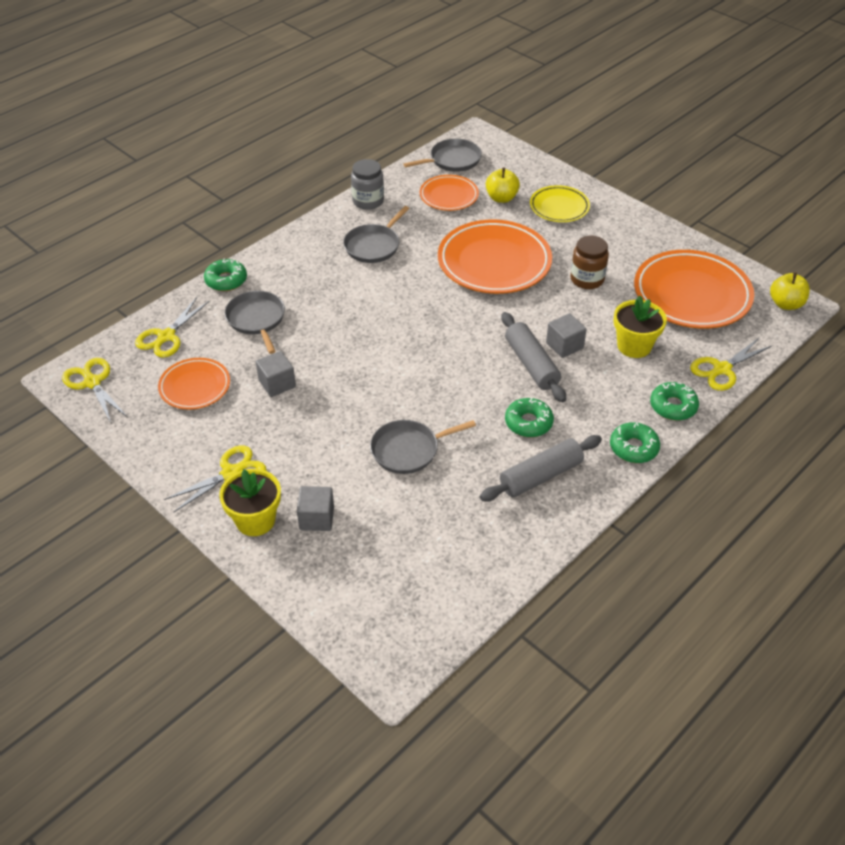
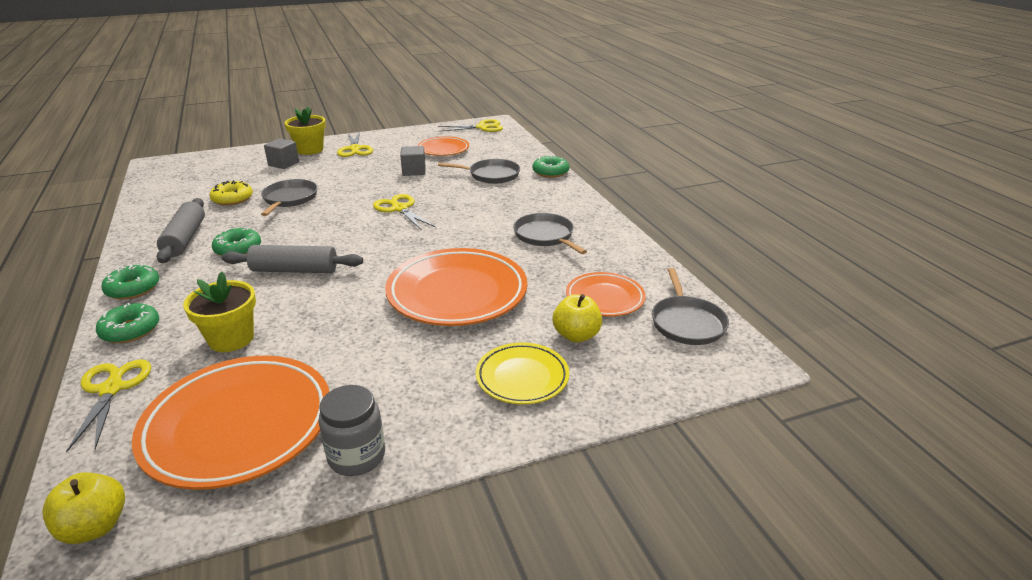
camera: 115 degrees right, 15 degrees down
(166, 336) = (504, 148): yellow scissors -> yellow scissors (399, 209)
(368, 201) = (626, 248): grey jar -> grey jar (356, 456)
(439, 500) = (232, 199): none -> yellow donut
(564, 345) = (291, 295): grey cube -> none
(587, 279) = (365, 347): brown jar -> none

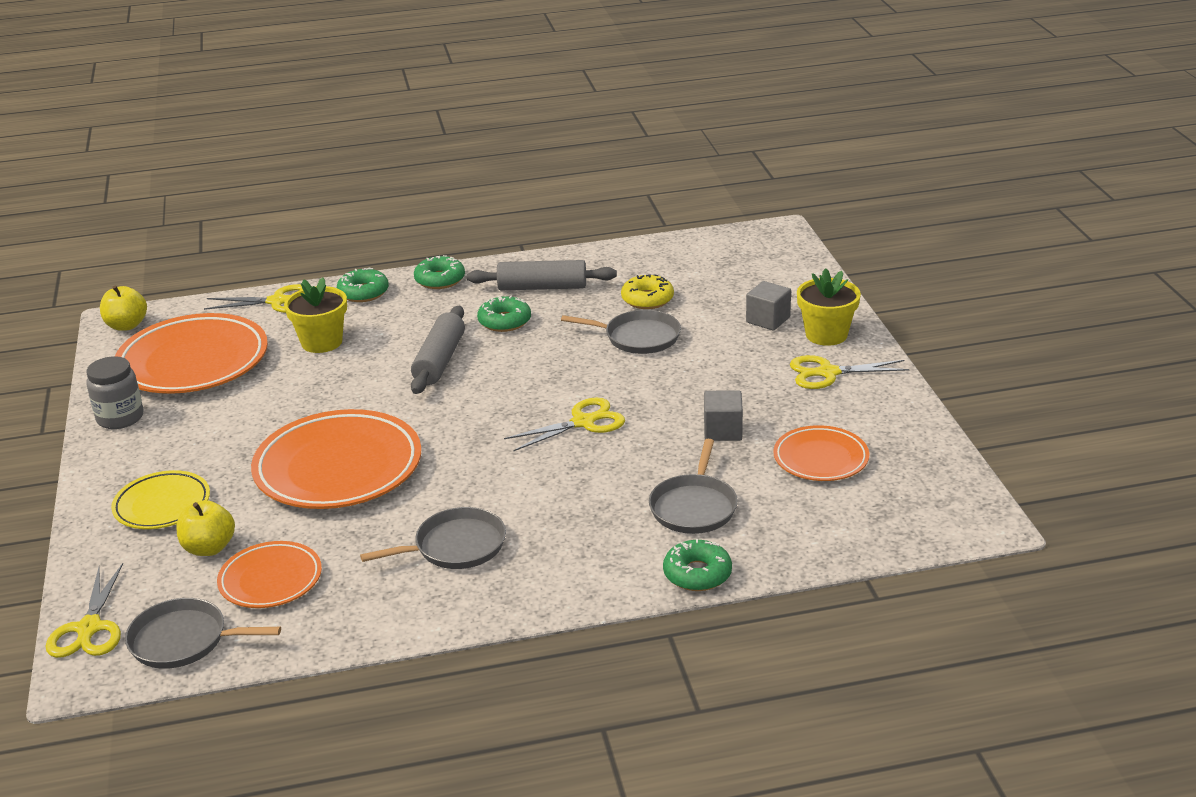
camera: 100 degrees right, 0 degrees up
(482, 127) = (948, 505): yellow scissors -> yellow scissors (89, 628)

